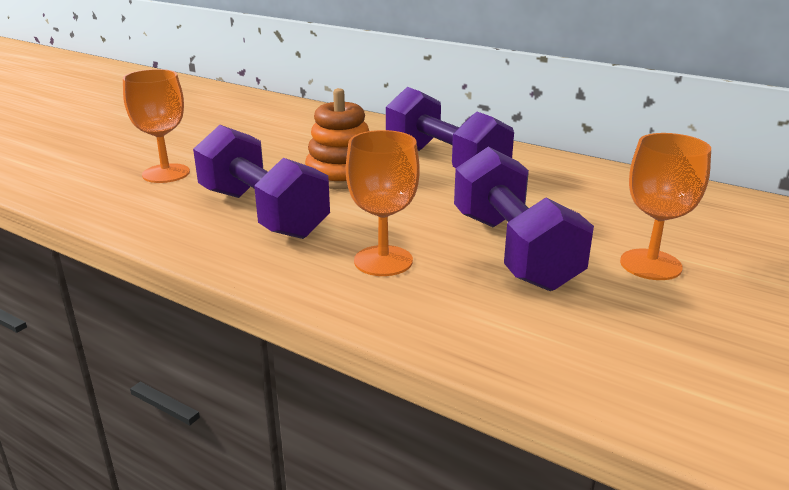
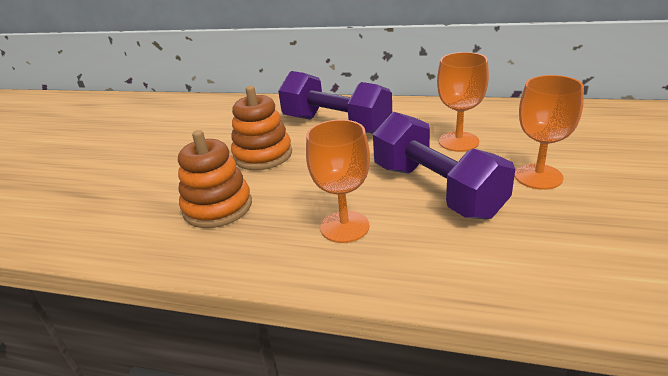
camera: 15 degrees left, 5 degrees up
(166, 173) = (110, 189): orange goblet -> orange goblet (458, 142)
(262, 213) = (217, 207): purple dumbbell -> orange stacking toy

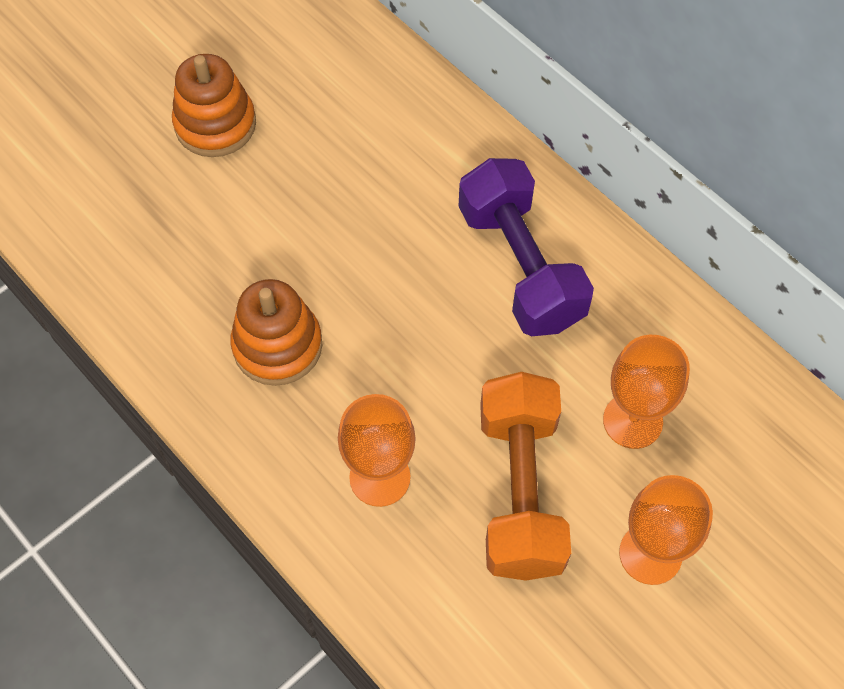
camera: 30 degrees right, 30 degrees up
(263, 155) = (386, 272): orange stacking toy -> orange stacking toy (215, 124)
(436, 190) = (520, 490): purple dumbbell -> orange dumbbell

